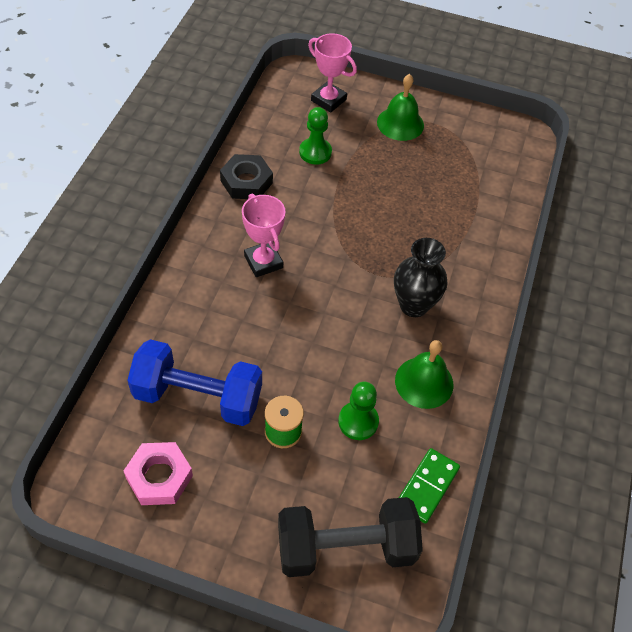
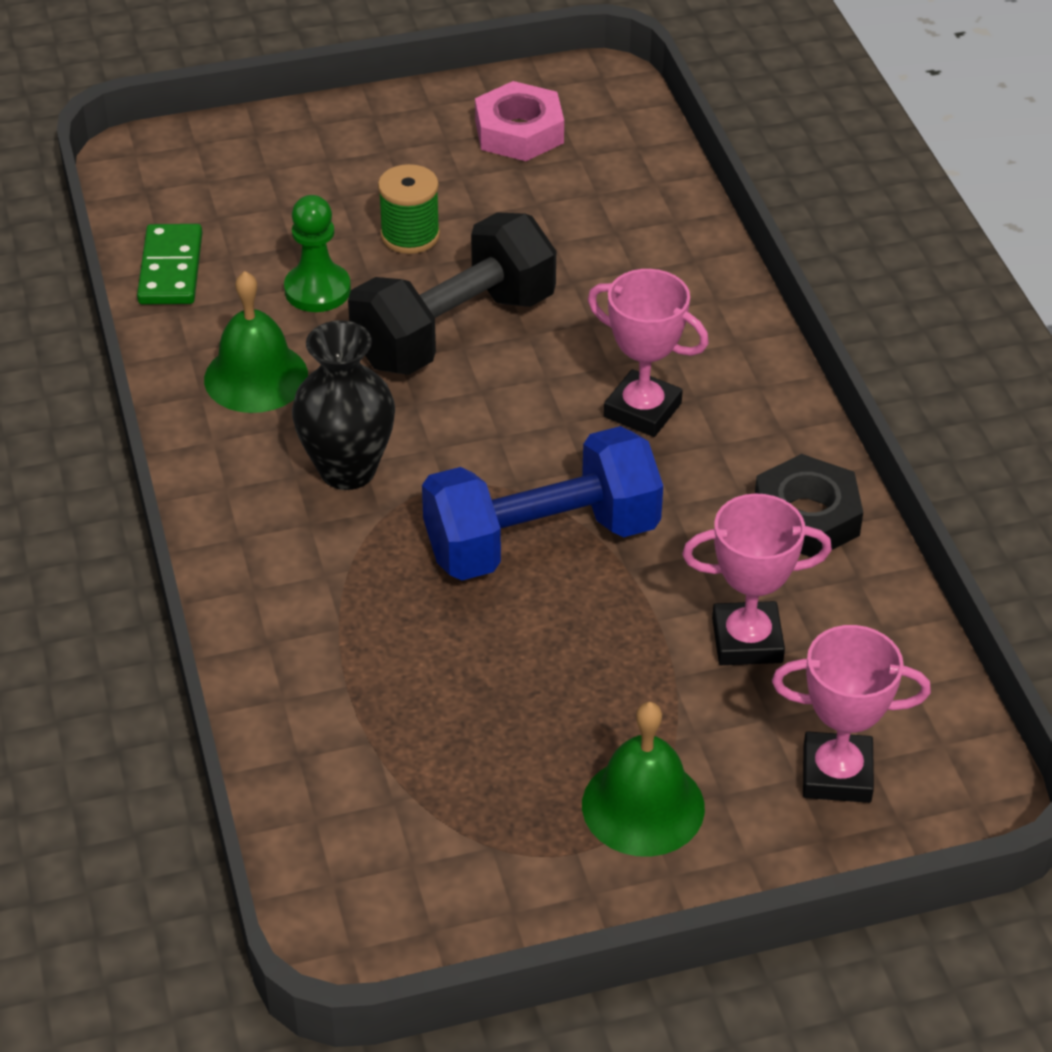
camera: 150 degrees right, 10 degrees down
(198, 396) = (557, 217): blue dumbbell -> blue dumbbell (541, 540)
(315, 152) = (747, 640): green pawn -> pink trophy
(345, 547) = (235, 173): black dumbbell -> black dumbbell (454, 330)

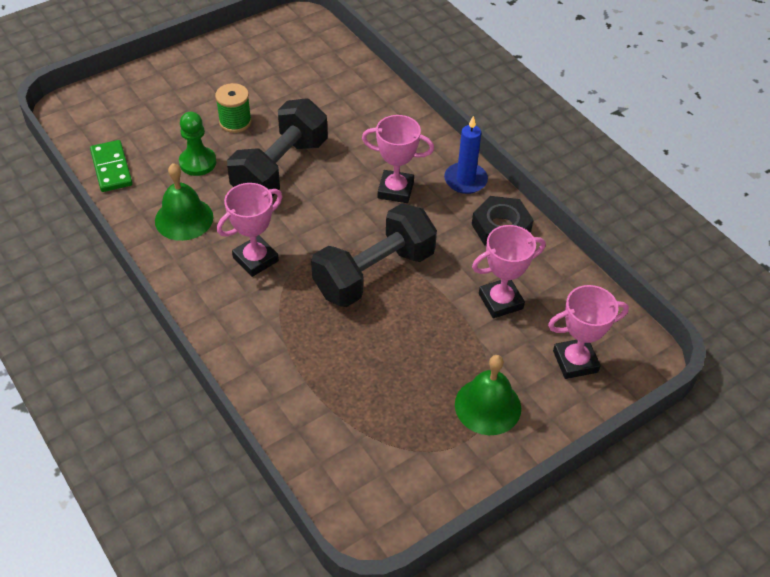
camera: 20 degrees left, 5 degrees up
(347, 470) = (255, 259): black vase -> pink trophy
(519, 132) = (269, 54): pink nut -> none
(541, 540) = (374, 273): blue dumbbell -> black dumbbell
(778, 421) = (465, 180): none -> blue candle

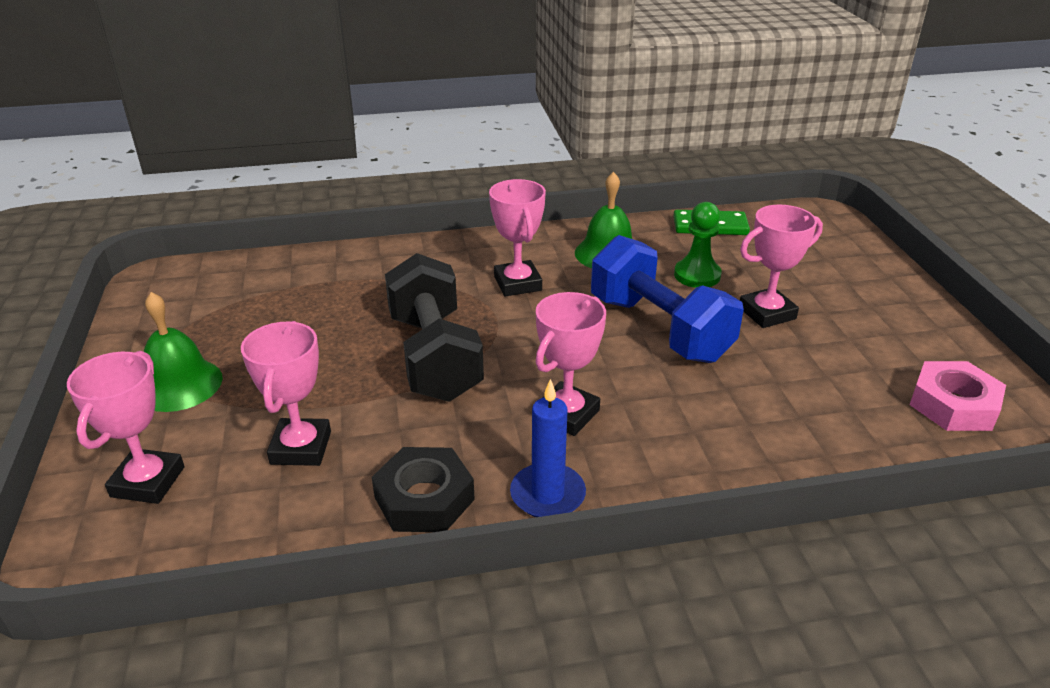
camera: 115 degrees right, 15 degrees down
(235, 122) = (767, 313): green spool -> pink trophy
(280, 168) = (659, 328): black dumbbell -> blue dumbbell
(298, 44) = (953, 404): none -> pink nut

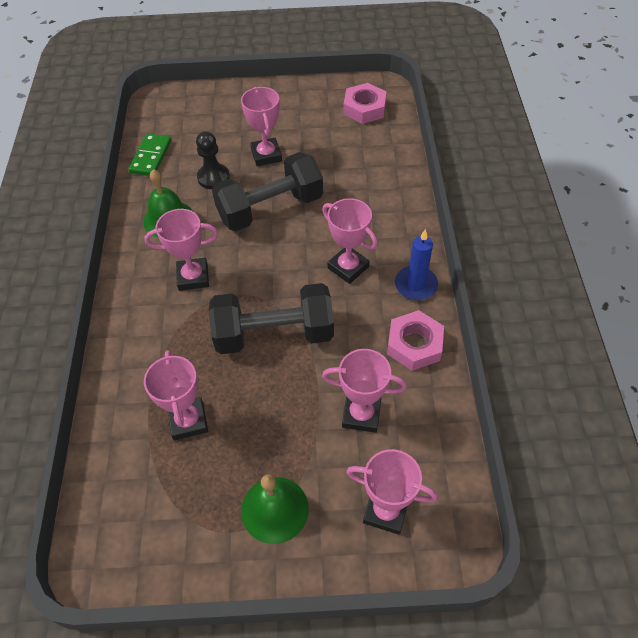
camera: 80 degrees left, 20 degrees up
(308, 309) = (188, 421): none -> pink trophy
(424, 498) = (414, 344): black nut -> pink nut
(659, 328) = (270, 208): blue dumbbell -> black dumbbell
(697, 275) = (213, 177): green pawn -> black pawn

